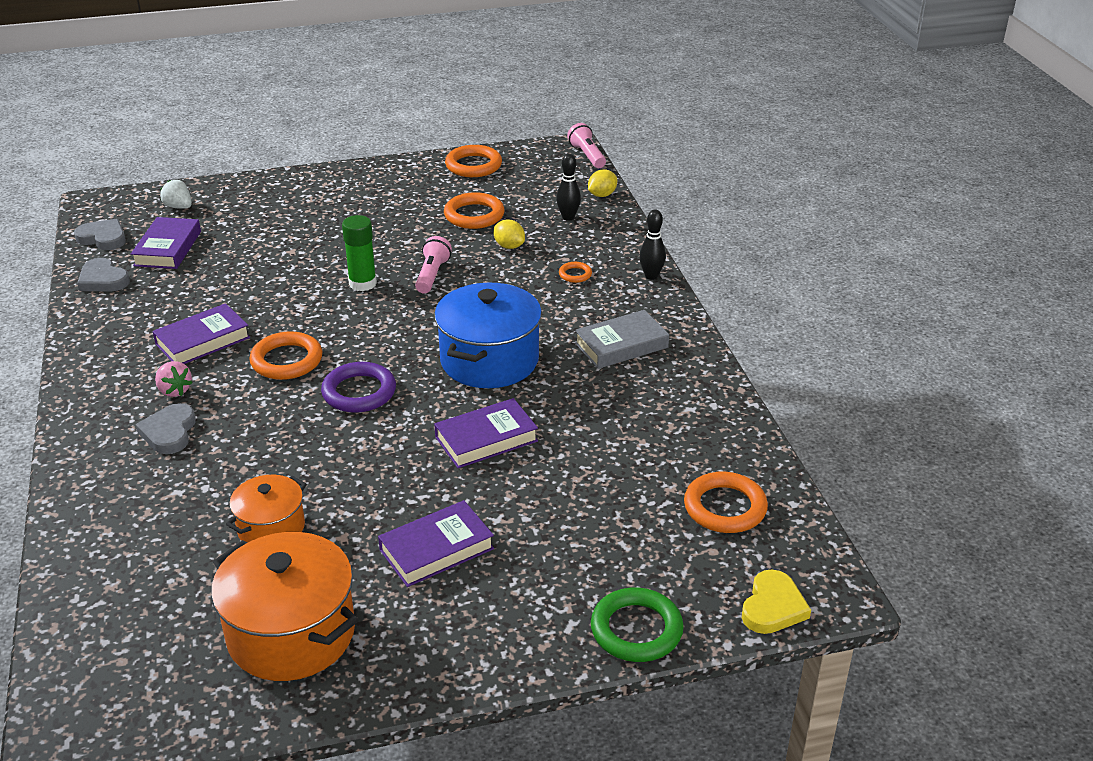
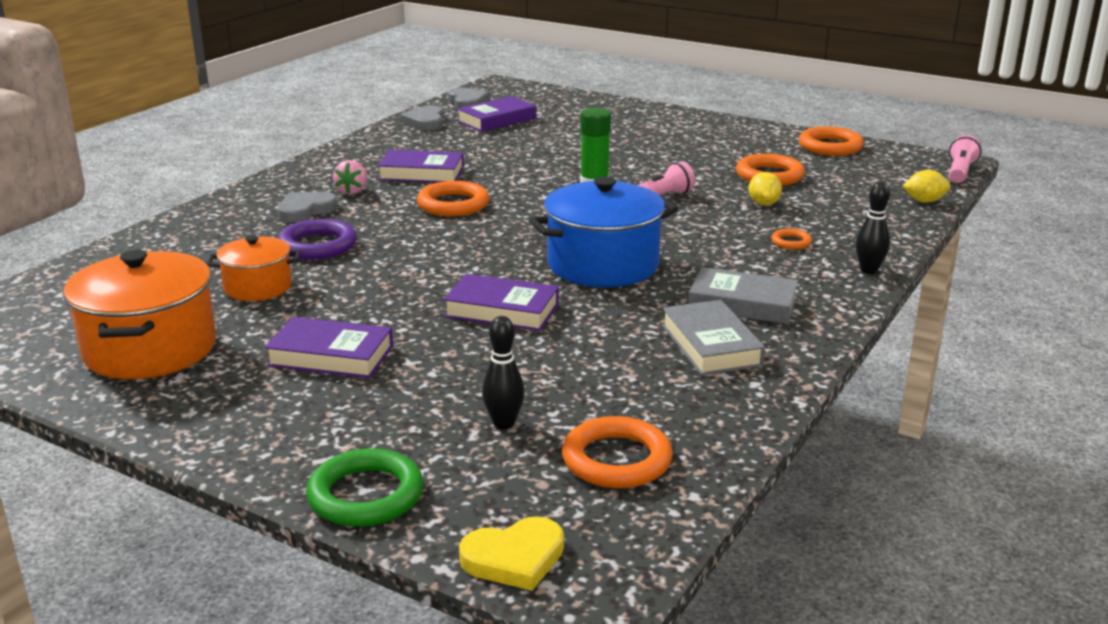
camera: 45 degrees right, 10 degrees down
(179, 207) = (547, 102): white strawberry -> none
(359, 392) = (466, 242): purple ring -> purple ring (317, 245)
(568, 217) = (859, 204): black bowling pin -> black bowling pin (504, 423)
(651, 390) = (711, 345): none -> grey book

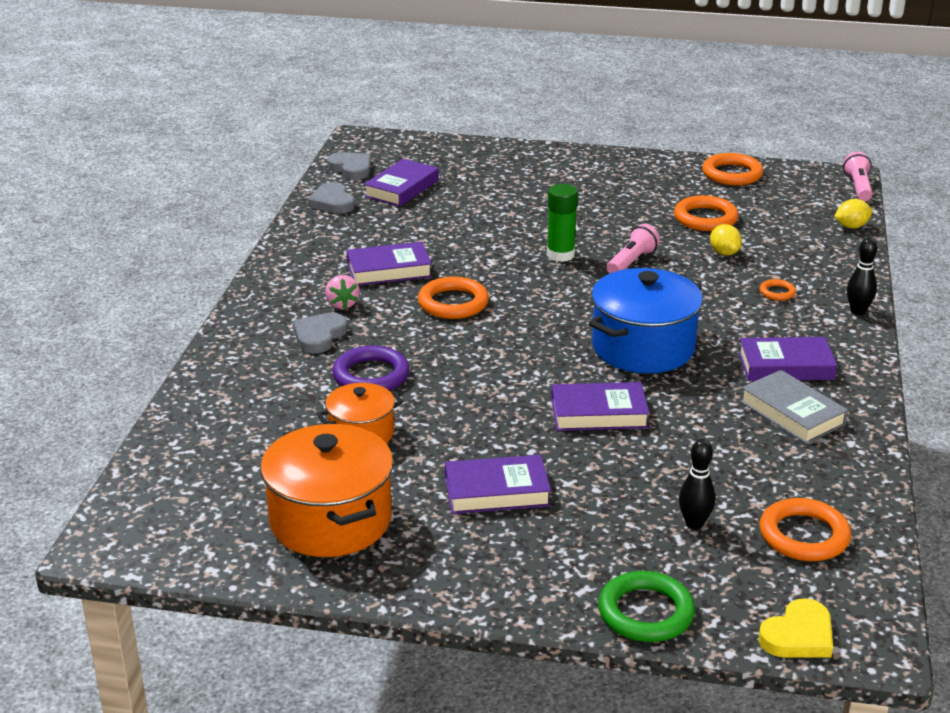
camera: 20 degrees left, 5 degrees up
(742, 303) = (786, 366): grey book -> purple book

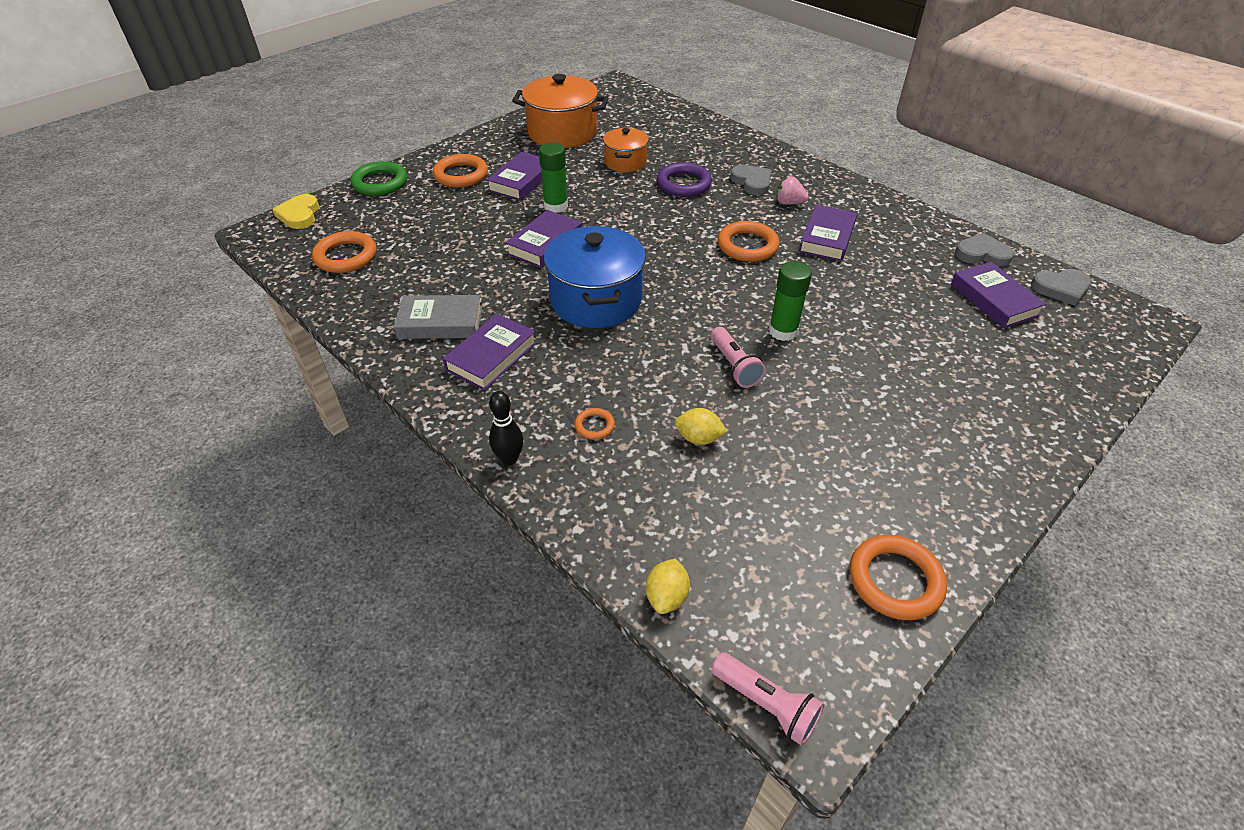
camera: 125 degrees right, 15 degrees up
(520, 439) = (555, 206): none -> green glue stick
(694, 524) = (409, 226): black bowling pin -> none
(705, 218) = (785, 472): orange ring -> orange ring (461, 175)

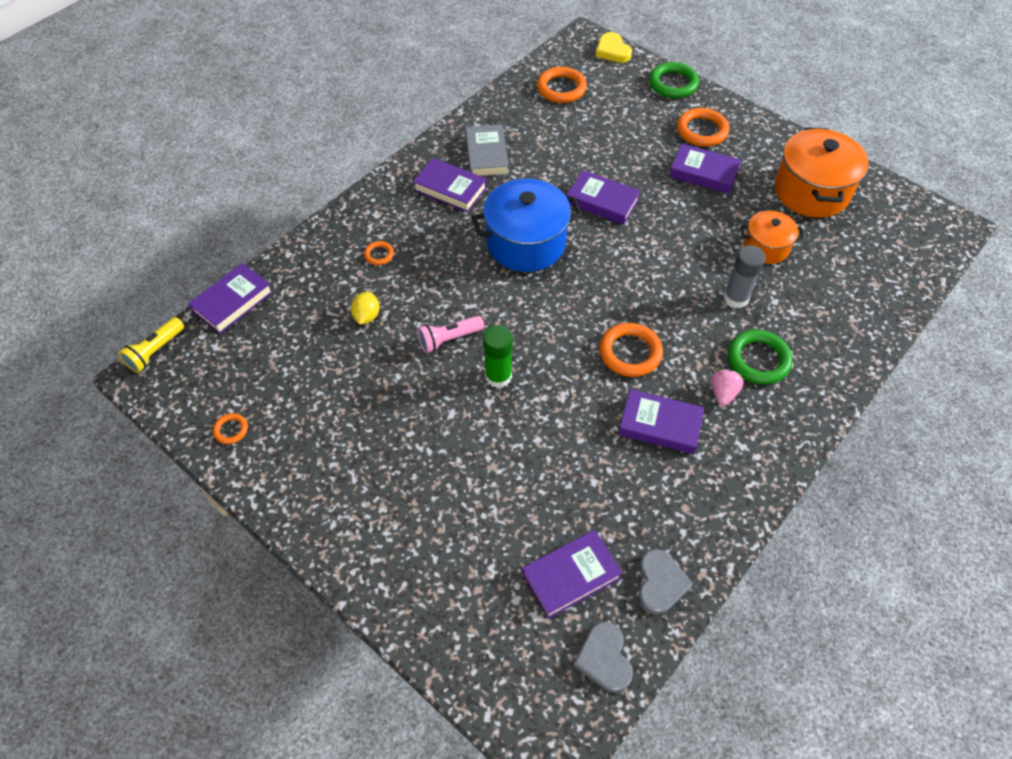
camera: 85 degrees right, 10 degrees up
(299, 215) = (612, 51): yellow heart -> yellow heart turned 105 degrees counterclockwise
(509, 459) = (348, 213): black bowling pin -> none
(555, 206) = (665, 202): green glue stick -> none
(666, 596) = (233, 302): yellow lemon -> purple book
(683, 184) = (736, 298): purple ring -> grey glue stick
(752, 182) = (758, 360): grey heart -> green ring
(766, 704) = (155, 351): pink flashlight -> yellow flashlight
(895, 580) = (231, 430): orange ring -> orange ring, size x0.51

